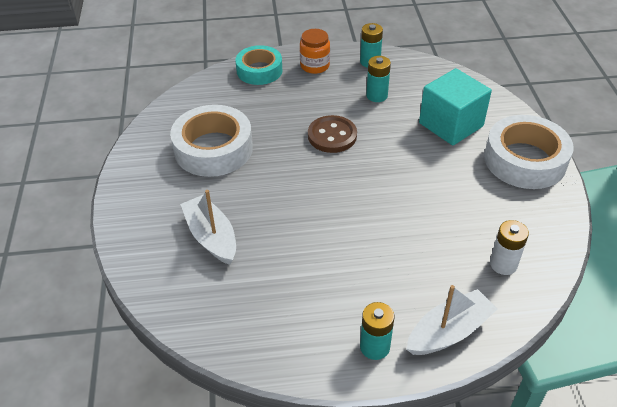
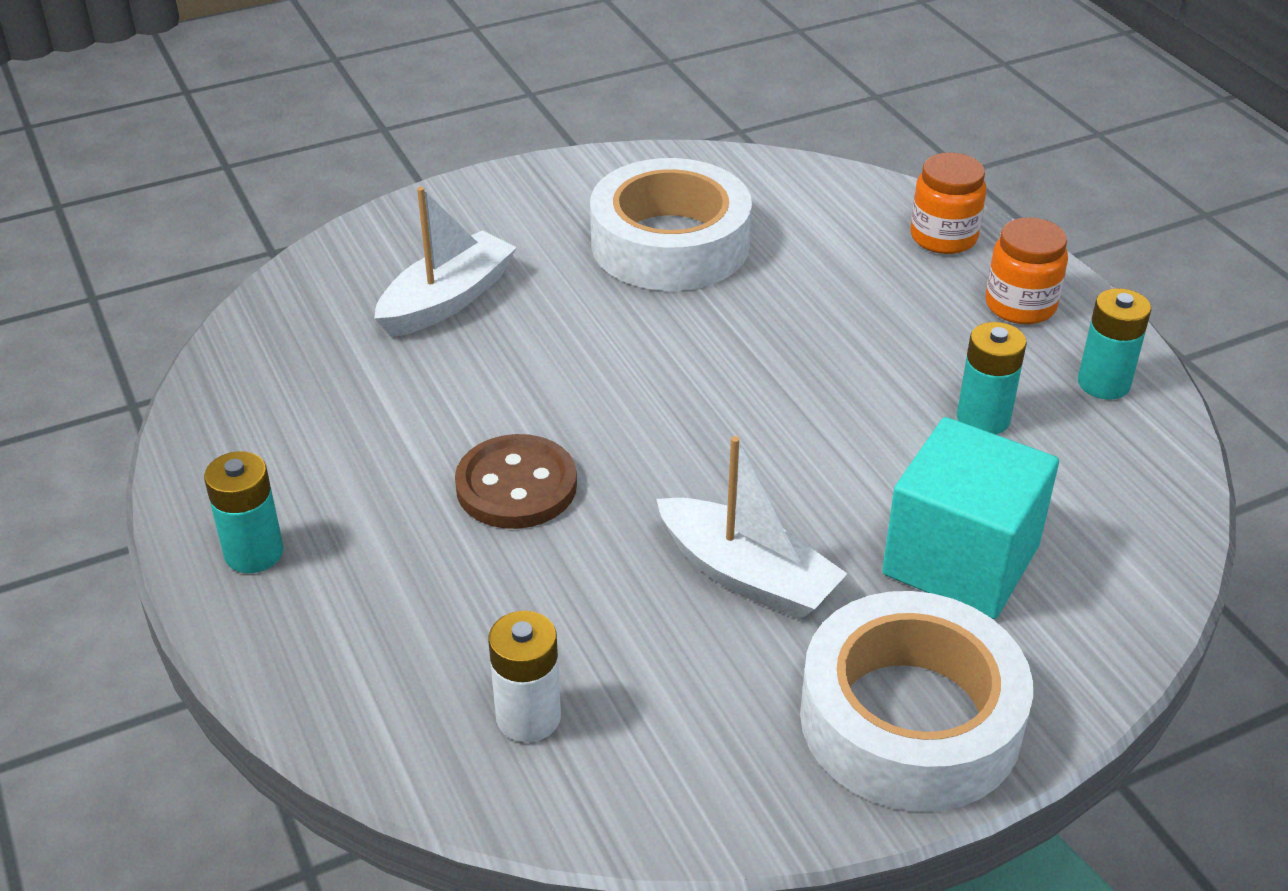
camera: 70 degrees right, 5 degrees down
(259, 70) = (943, 237): turquoise tape -> orange jar
(332, 136) = (799, 380): brown button -> brown button (516, 486)
(449, 332) = (314, 652): white boat -> white boat (747, 575)

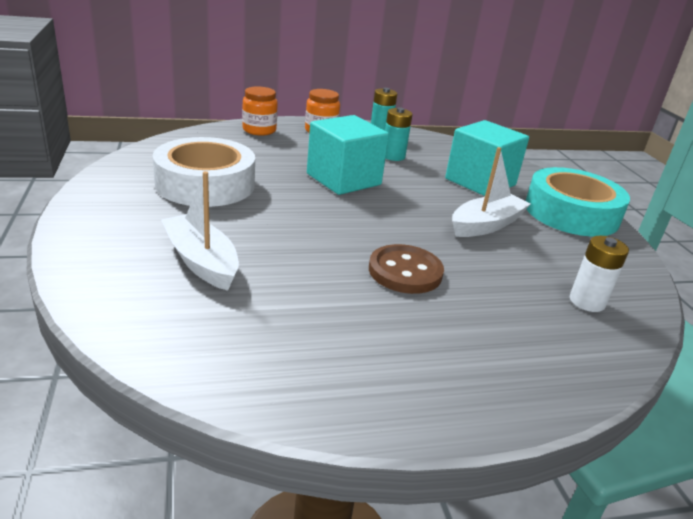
camera: 80 degrees left, 10 degrees down
(254, 553) = (448, 388): turquoise battery -> none
(807, 372) = (343, 179): none -> turquoise cube
(910, 719) = (571, 213): white tape -> turquoise tape

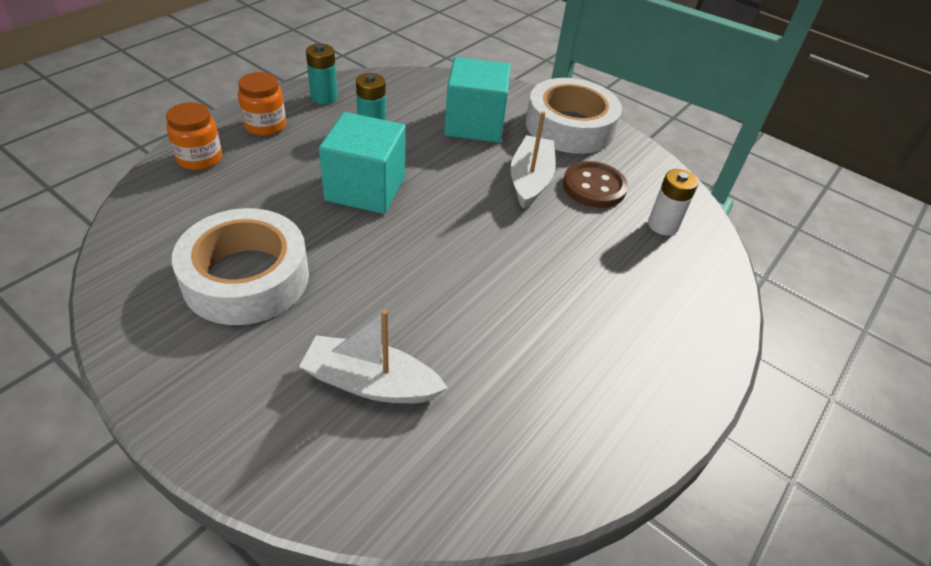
camera: 40 degrees left, 15 degrees up
(405, 272) = (531, 277): brown button -> brown button (594, 187)
(571, 213) = (570, 126): turquoise tape -> white tape

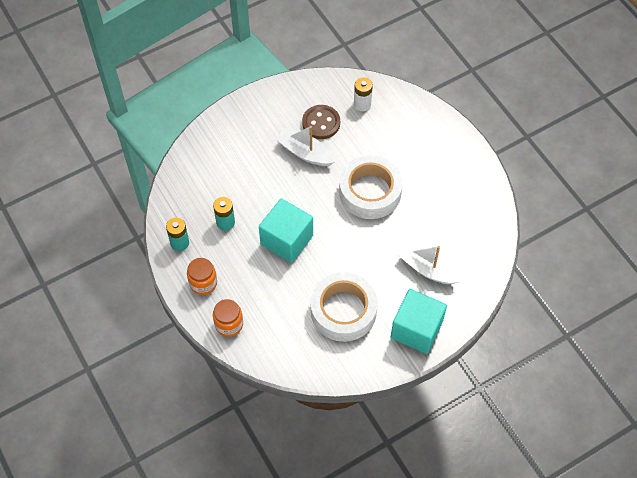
camera: 65 degrees left, 15 degrees up
(371, 383) = (426, 268): white boat -> white boat turned 90 degrees clockwise
(474, 124) = (240, 163): turquoise cube -> turquoise cube (416, 329)
(570, 126) = (259, 111): white tape -> white tape (370, 192)

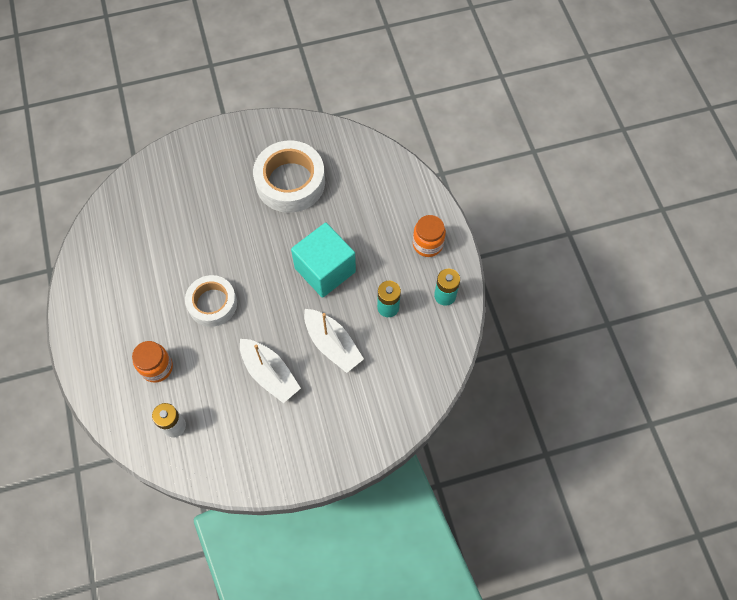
camera: 165 degrees left, 5 degrees up
(229, 324) = (410, 196): orange jar -> orange jar (157, 367)
(321, 123) = (236, 411): brown button -> none
(370, 192) = (212, 303): white tape -> white tape, size x0.66
(416, 329) = (225, 148): turquoise cube -> none
(426, 268) = (188, 203): white boat -> white boat (332, 344)

